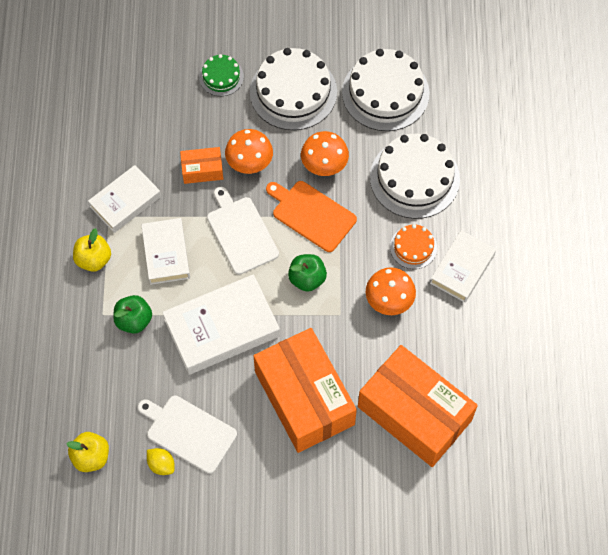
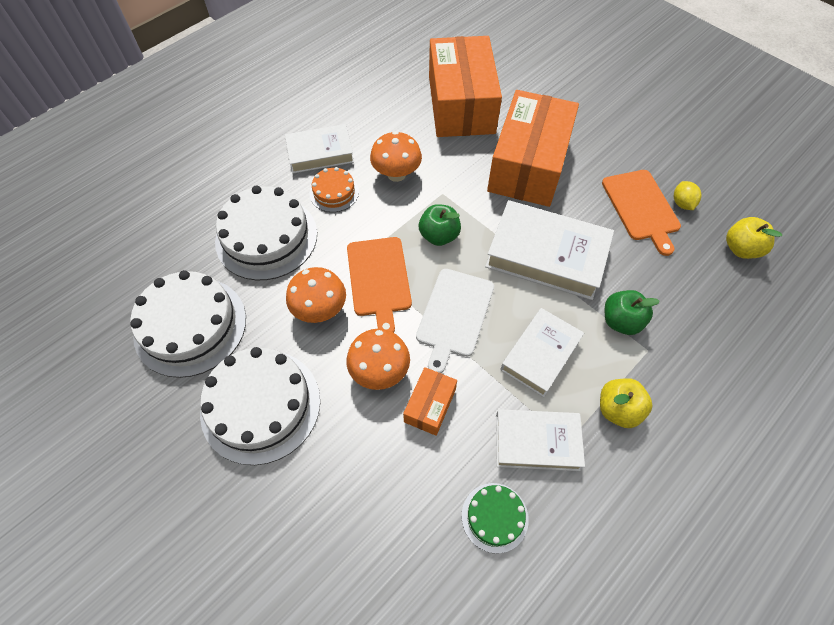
camera: 135 degrees left, 5 degrees down
(188, 432) = (641, 207): white cutting board -> orange cutting board
(202, 170) = (430, 405): orange box -> orange box turned 75 degrees clockwise
(221, 77) = (305, 494): green cake -> green cake (494, 517)

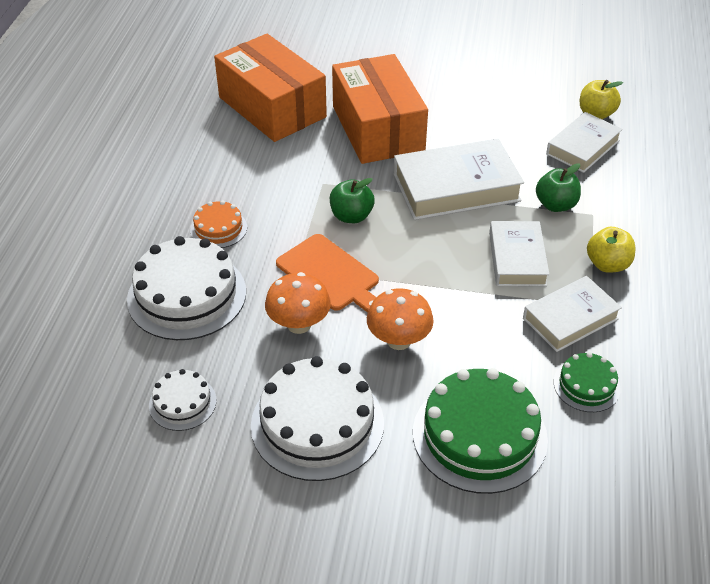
camera: 35 degrees left, 15 degrees down
(190, 326) = (182, 403): white cake -> white cake, size x0.51
(320, 153) = (171, 203): white book -> white book (582, 147)
(367, 501) = (479, 435): none -> green cake
(396, 174) = (265, 187): orange mushroom -> none
(430, 405) = (464, 341): orange box -> none
(454, 315) = (422, 267): white cutting board -> none
(641, 207) = (498, 119): orange cutting board -> none
(682, 203) = (526, 102): yellow lemon -> none

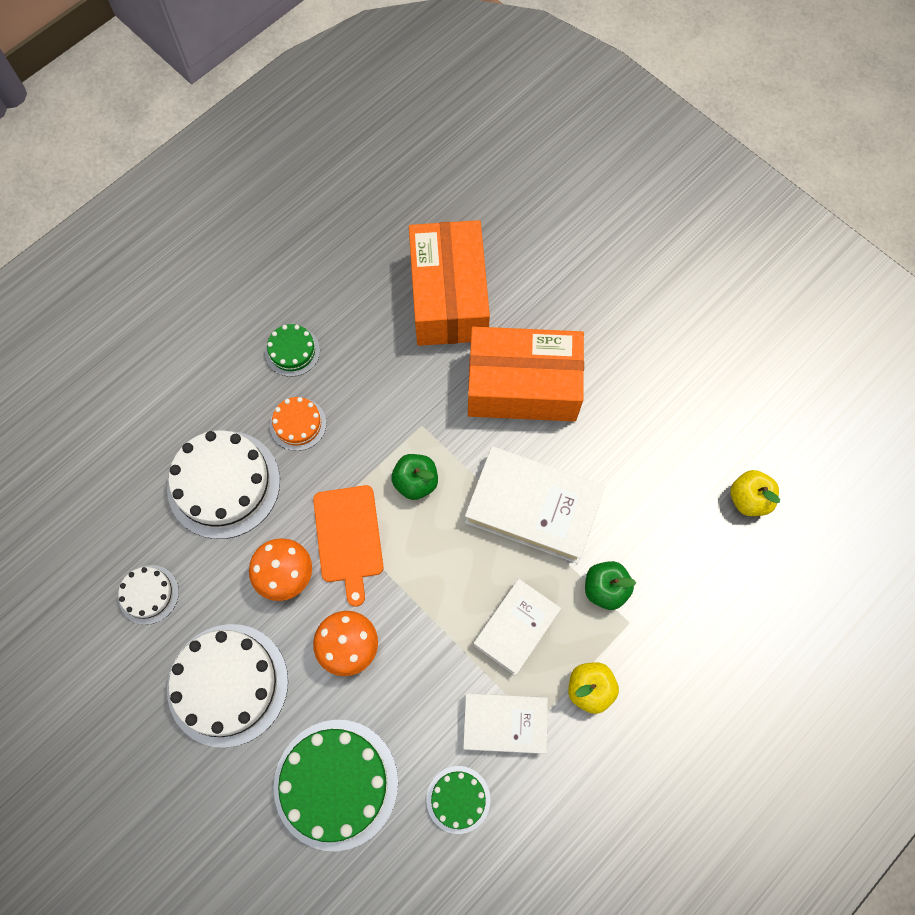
camera: 35 degrees right, 25 degrees up
(172, 189) = (292, 351): none -> green cake
(378, 128) = (522, 386): orange box -> orange box turned 75 degrees clockwise
(582, 147) = (695, 534): white book -> none

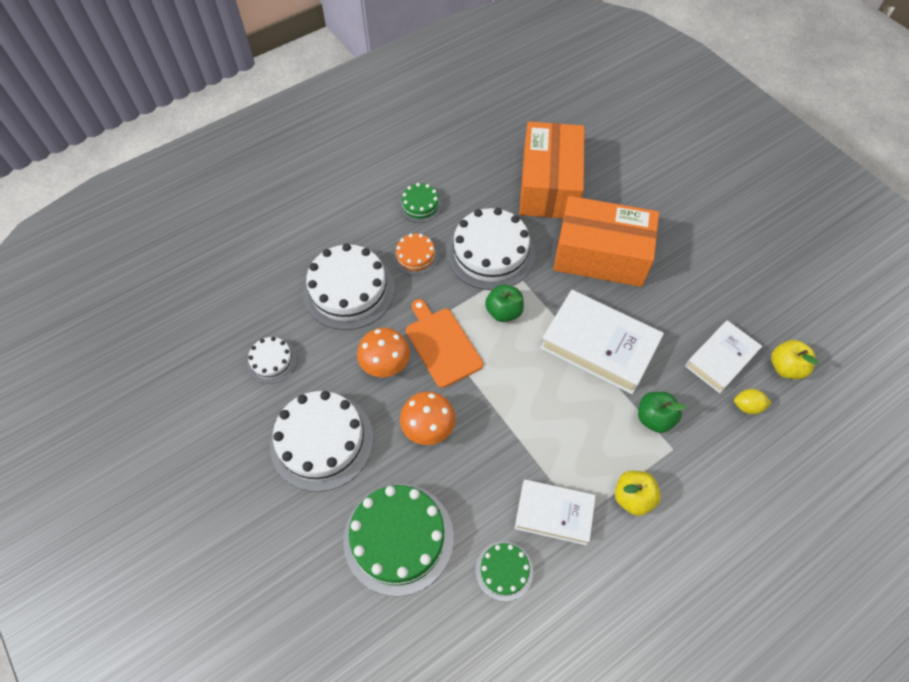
camera: 10 degrees right, 10 degrees down
(348, 538) = (442, 344): orange cutting board -> orange cutting board turned 150 degrees clockwise
(389, 404) = (490, 253): none -> white cake
(516, 628) = (573, 437): white book -> white book (720, 359)
(708, 556) = (747, 406): none -> yellow lemon

